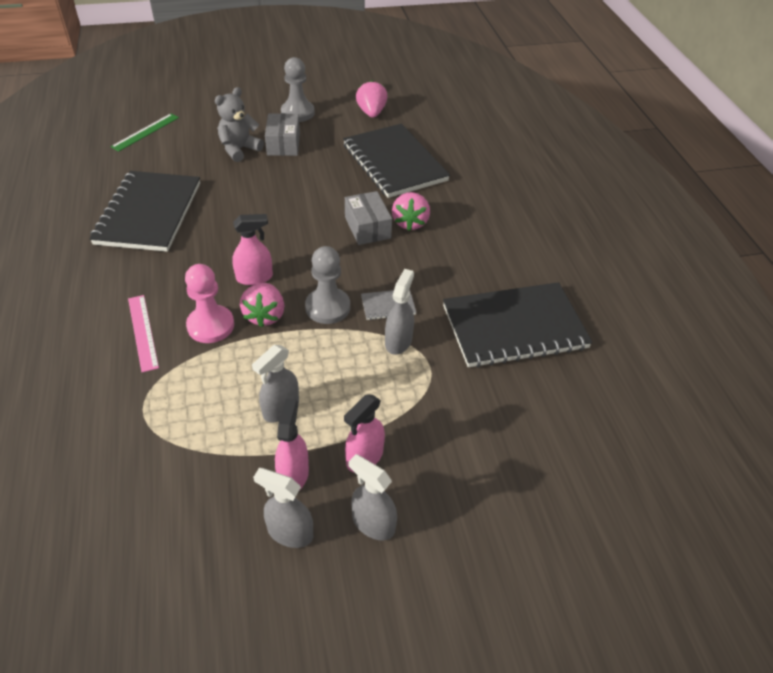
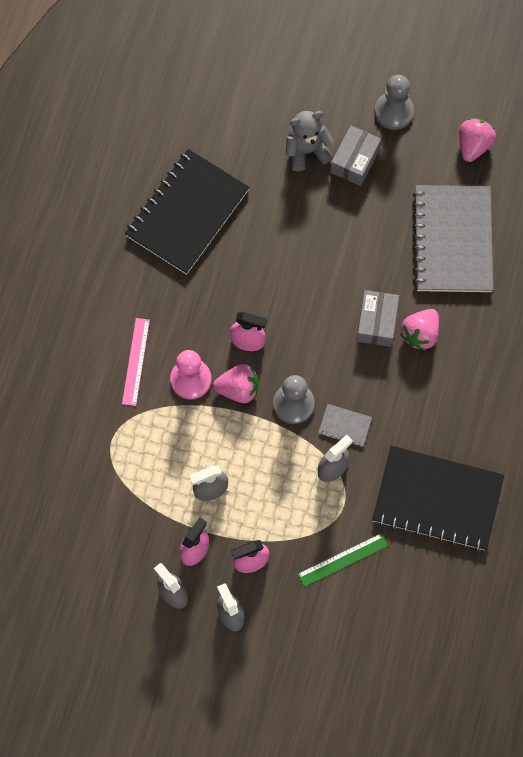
camera: 30 degrees right, 25 degrees up
(145, 132) = (224, 80): green ruler -> green ruler (342, 560)
(265, 315) = (238, 389): pink strawberry -> pink strawberry turned 120 degrees counterclockwise
(394, 163) = (452, 240): black notebook -> grey notebook

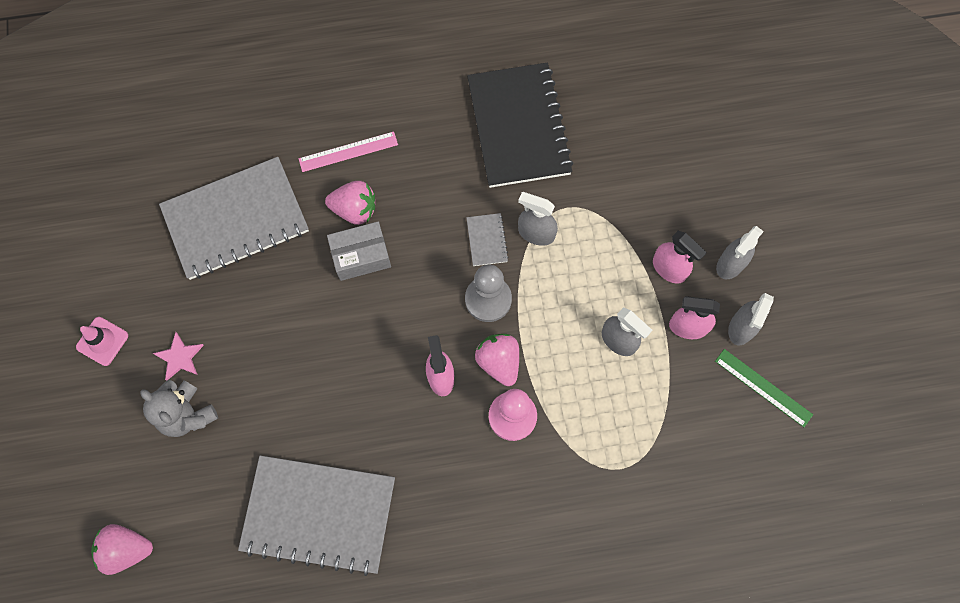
camera: 115 degrees left, 0 degrees up
(136, 361) = (521, 486): pink ruler -> pink ruler (348, 151)
(187, 213) = (319, 514): black notebook -> grey notebook
(342, 560) = (622, 186): green ruler -> green ruler (763, 387)
(354, 161) = (180, 357): grey box -> pink star
(393, 112) = (102, 341): grey pawn -> pink traffic cone
(473, 145) = (114, 243): pink strawberry -> pink strawberry (126, 549)

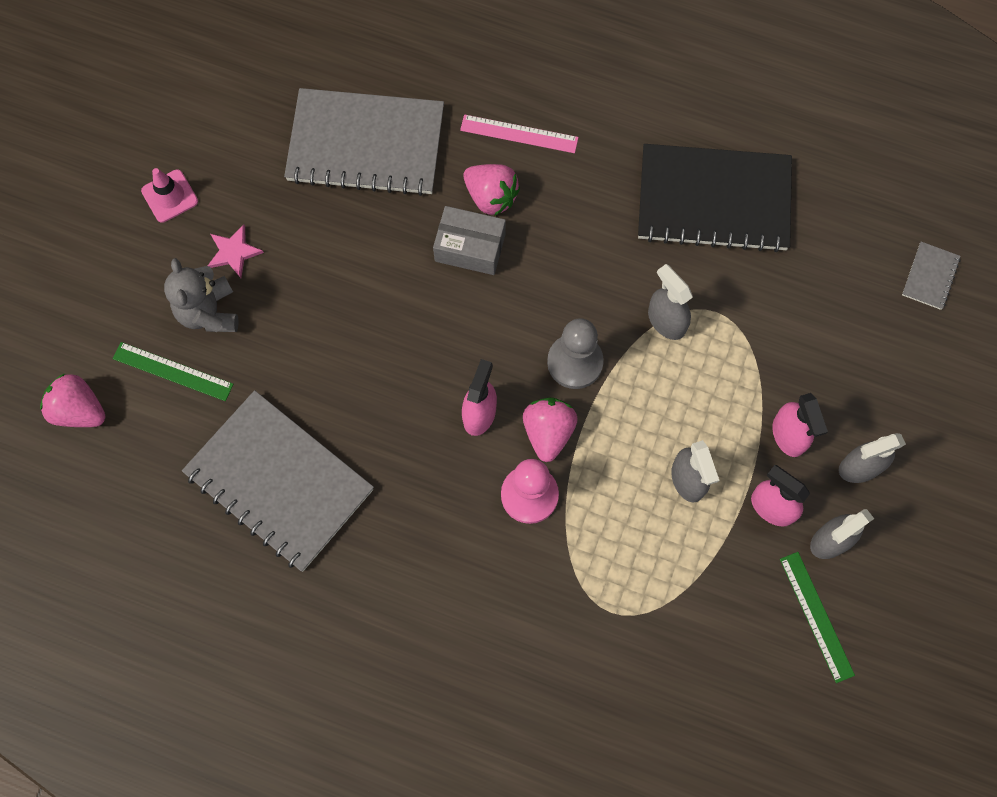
camera: 30 degrees right, 0 degrees up
(185, 476) = (173, 371): none -> green ruler
(487, 240) = (609, 300): grey notebook -> grey notebook (930, 276)
(518, 127) = (713, 200): black notebook -> black notebook turned 75 degrees clockwise

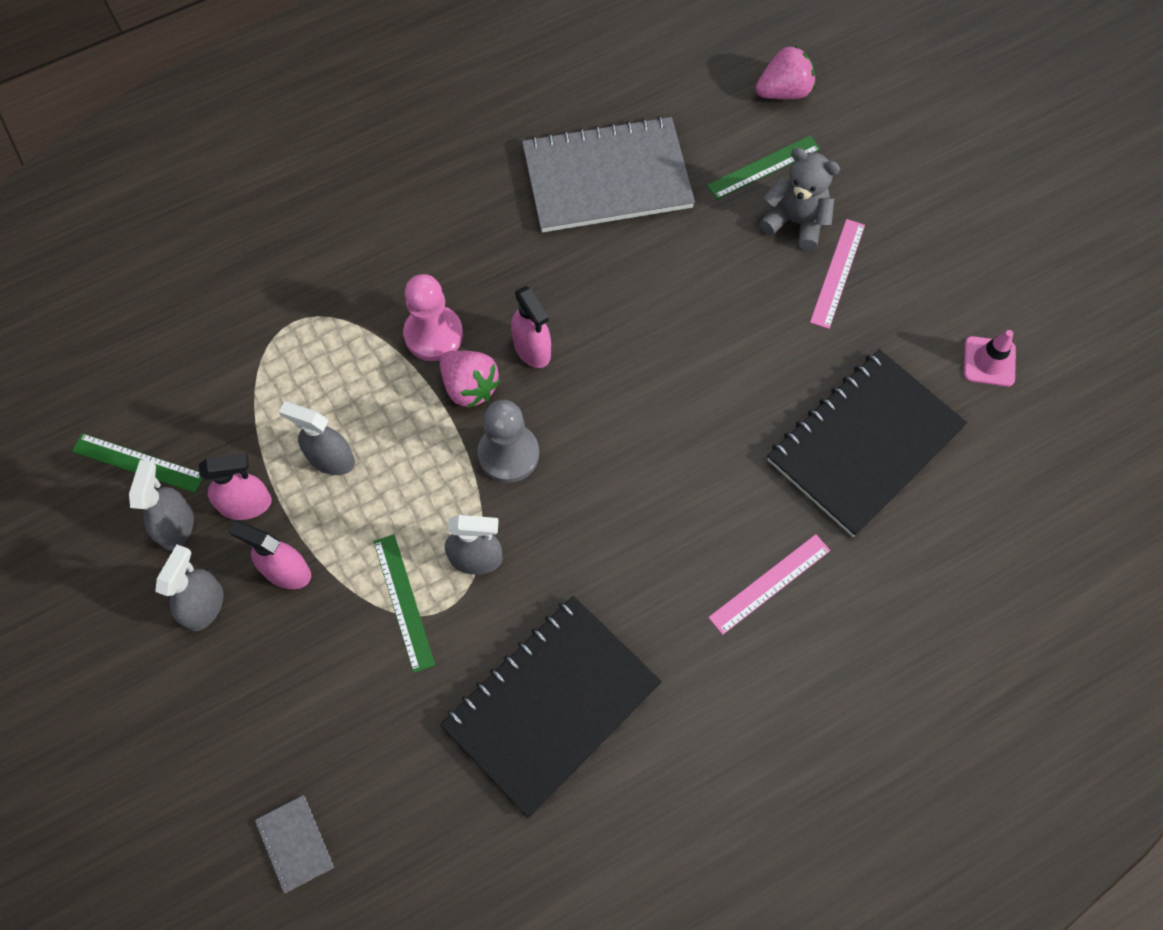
camera: 130 degrees right, 5 degrees down
(170, 196) = (932, 261): pink traffic cone -> pink traffic cone (989, 361)
(234, 252) = (837, 273): pink star -> pink ruler
(366, 144) = (864, 444): grey notebook -> black notebook
(470, 247) = (687, 453): grey box -> none
(491, 197) = (723, 508): pink strawberry -> none
(736, 341) = (403, 602): none -> green ruler

